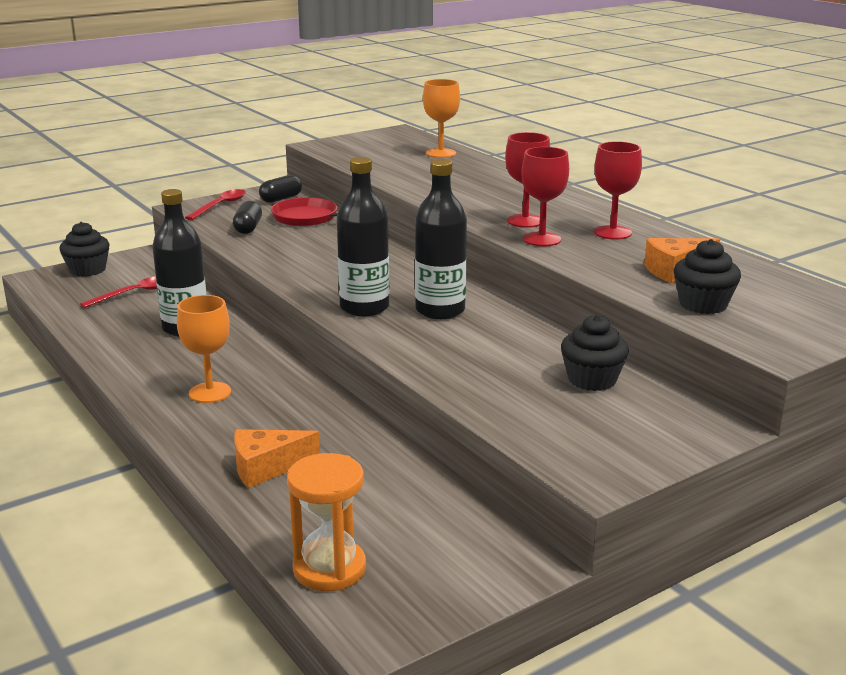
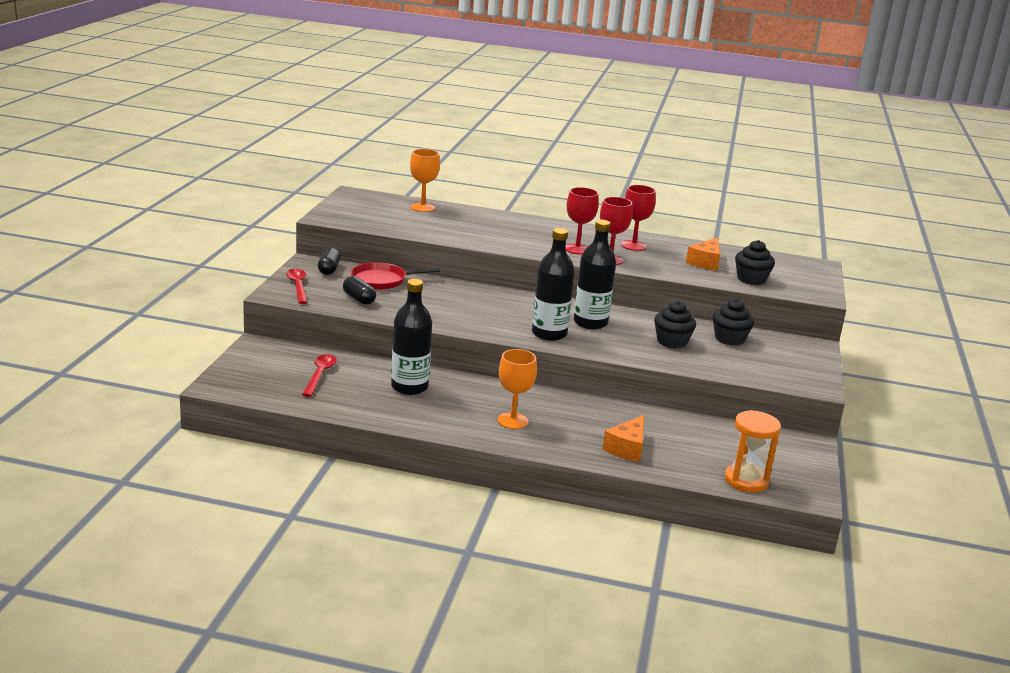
camera: 45 degrees left, 0 degrees up
(88, 270) = (242, 368): black cupcake -> black cupcake (672, 341)

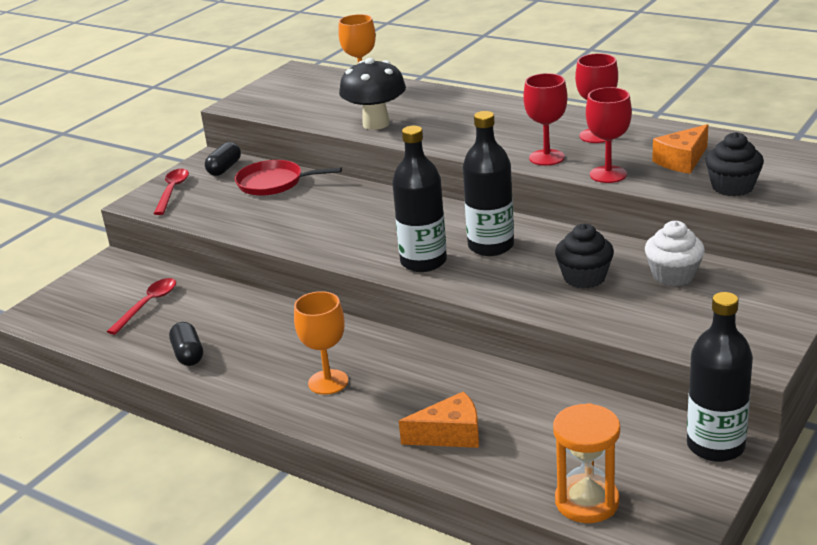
camera: 25 degrees right, 5 degrees up
(359, 299) = (227, 209): black capsule -> black capsule (188, 354)
(409, 387) = (237, 326): black bottle -> black bottle (715, 446)
(458, 235) = (376, 124): none -> black mushroom
(577, 249) = (513, 142): red goblet -> red goblet (608, 174)
(627, 448) = (450, 434): orange cheese -> orange cheese turned 150 degrees counterclockwise
(729, 339) = (673, 275): black cupcake -> white cupcake

